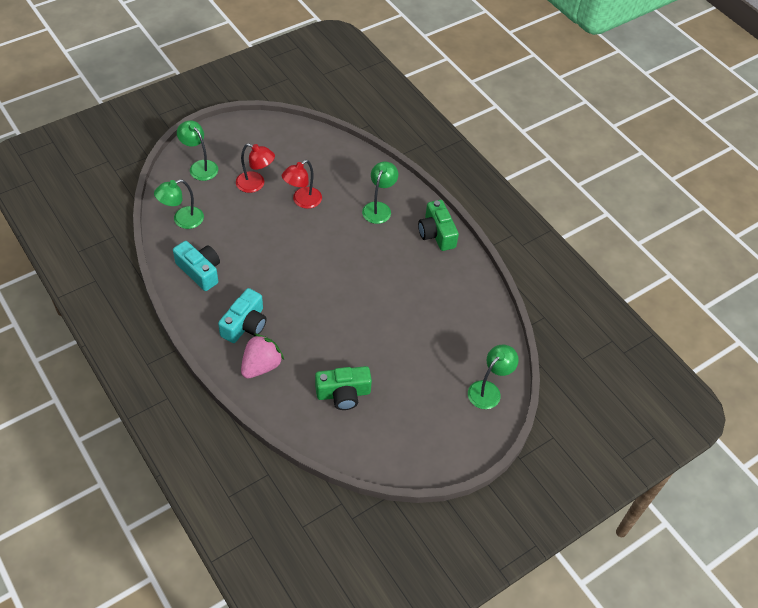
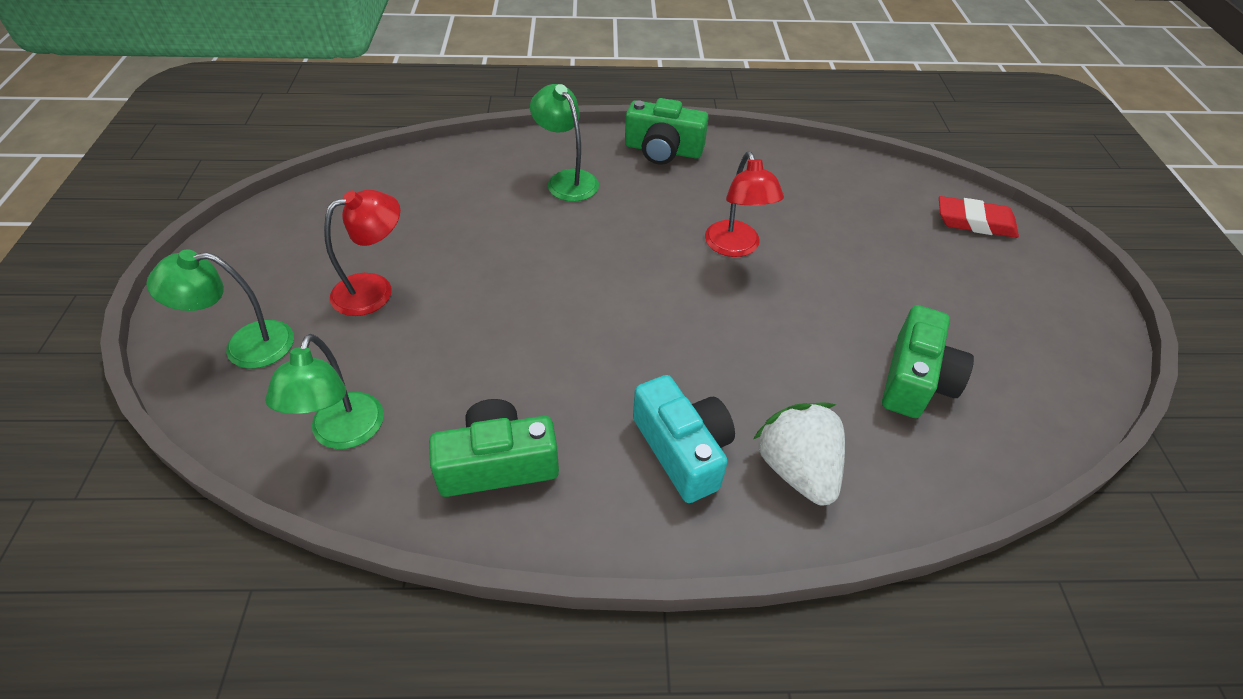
camera: 55 degrees left, 5 degrees down
(200, 271) = (497, 464): turquoise camera -> green camera
(261, 366) = (797, 469): pink strawberry -> white strawberry
(302, 201) = (471, 250): red lamp -> red lamp (736, 247)
(488, 390) = (975, 222): green lamp -> red eraser

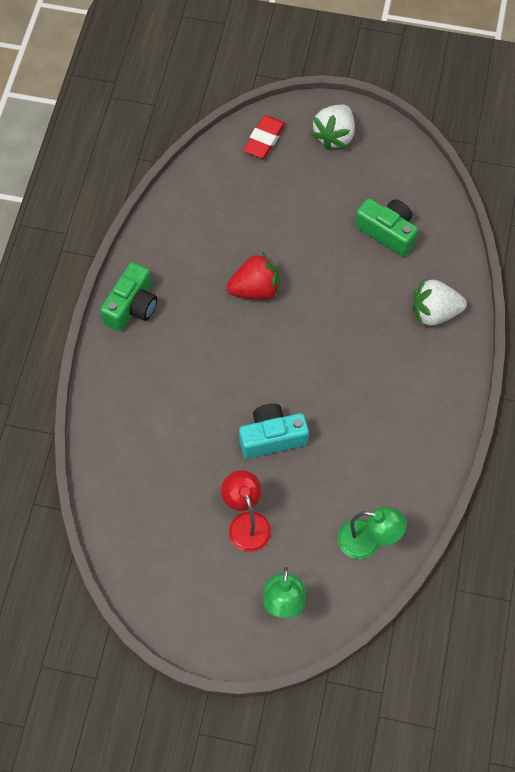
camera: 75 degrees left, 15 degrees up
(497, 464) = (404, 460): green camera -> none
(566, 180) = (153, 381): green lamp -> none
(683, 450) = (412, 364): turquoise camera -> turquoise camera (272, 437)
(736, 247) = (255, 289): red lamp -> red strawberry
(1040, 292) = (334, 136): none -> white strawberry

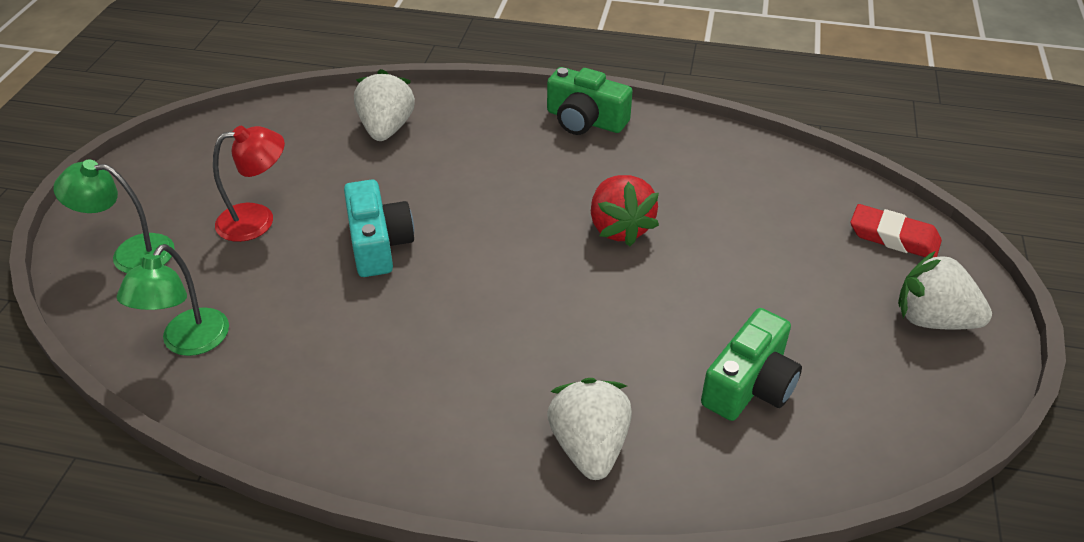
camera: 90 degrees right, 20 degrees down
(137, 446) = (386, 129): none -> white strawberry

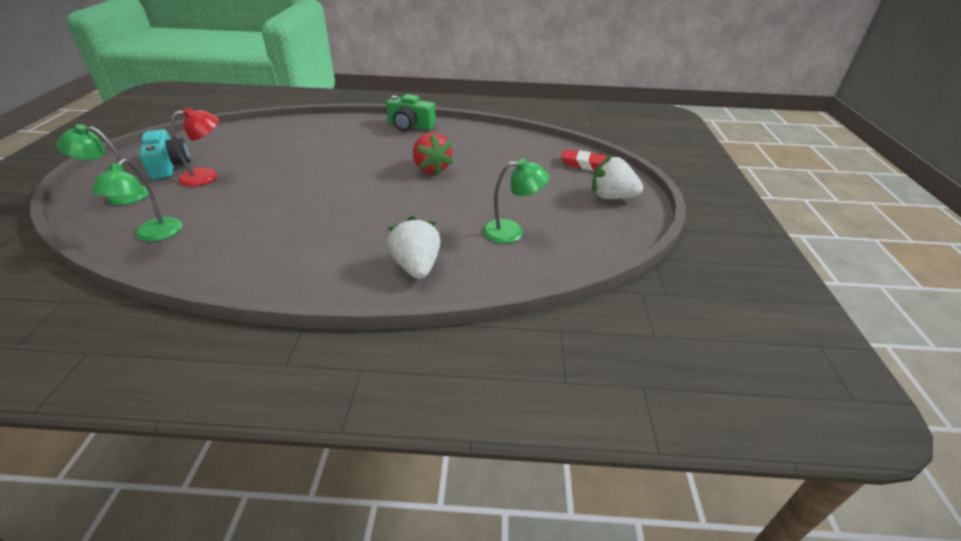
camera: 10 degrees left, 5 degrees down
(378, 244) = (284, 182): turquoise camera -> turquoise camera (168, 165)
(386, 129) = (292, 134): white strawberry -> none
(750, 385) = (512, 231): green camera -> green lamp

